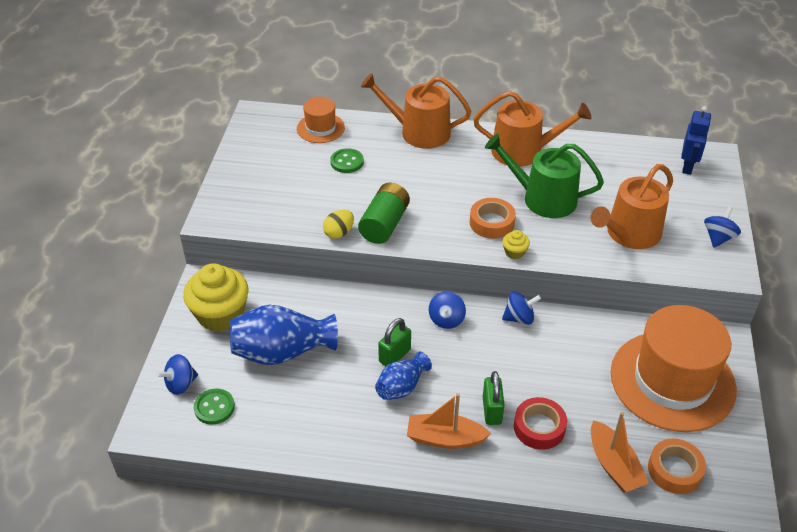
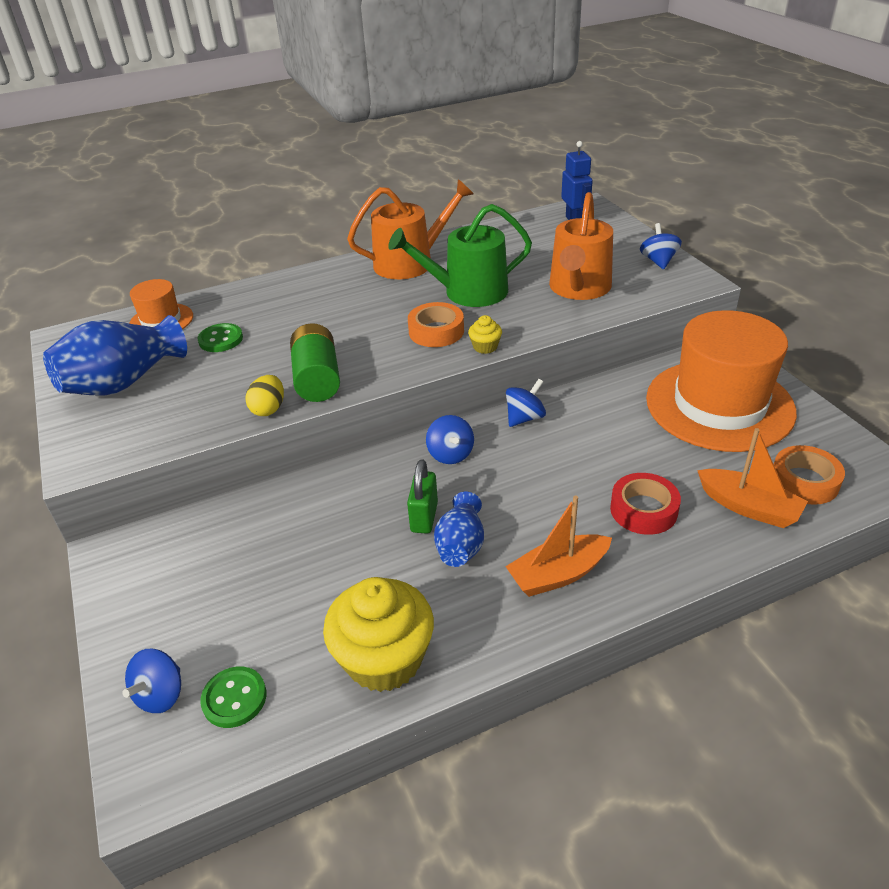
camera: 30 degrees left, 5 degrees down
(220, 314) = (160, 579): yellow cupcake -> yellow cupcake (384, 659)
(282, 352) = (280, 582): blue vase -> blue vase (123, 382)
(419, 132) = (283, 285): orange watering can -> none
(492, 410) = (581, 519): green padlock -> none

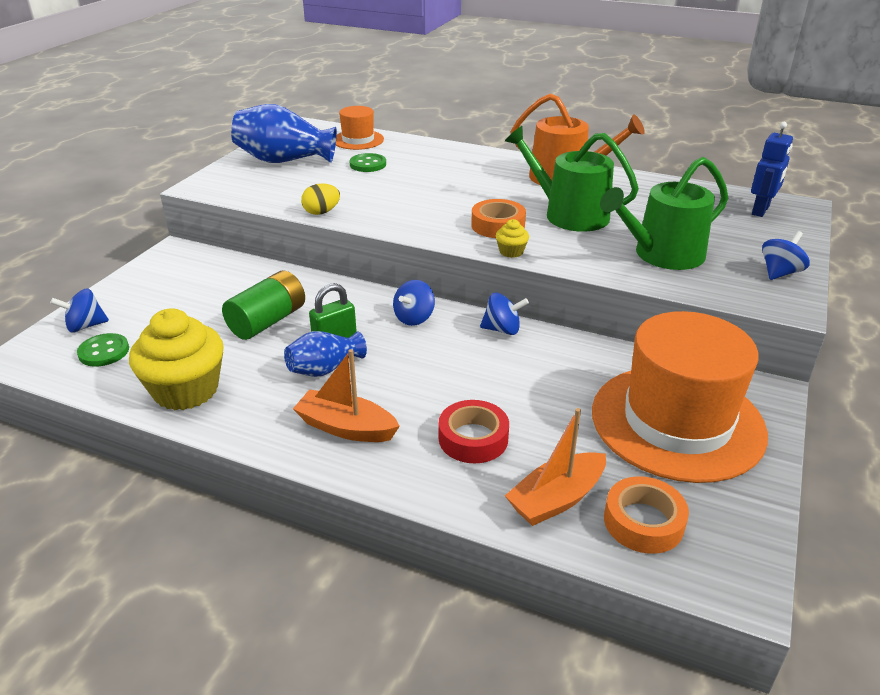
camera: 45 degrees right, 5 degrees down
(317, 379) = (375, 212): green battery -> green battery (267, 321)
(579, 288) = (662, 255): orange watering can -> green watering can
(748, 507) = (556, 499): orange boat -> orange boat turned 60 degrees clockwise

